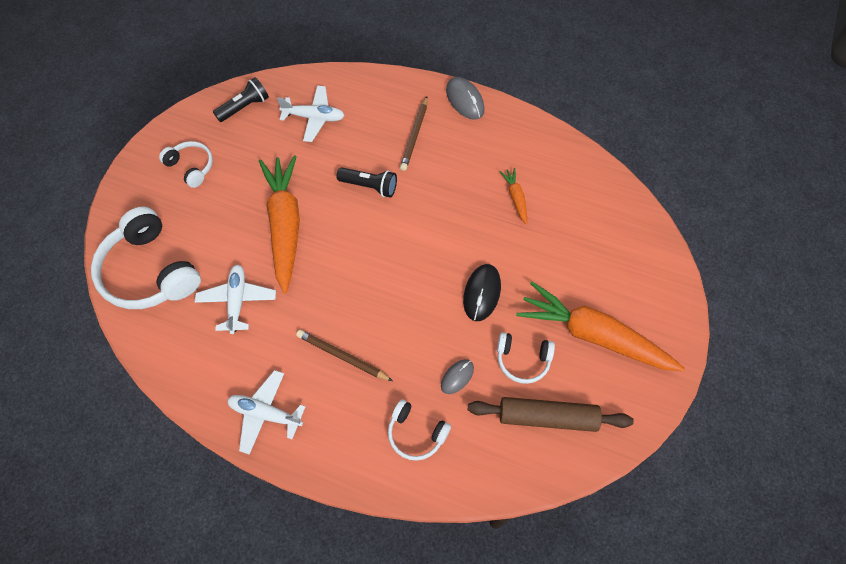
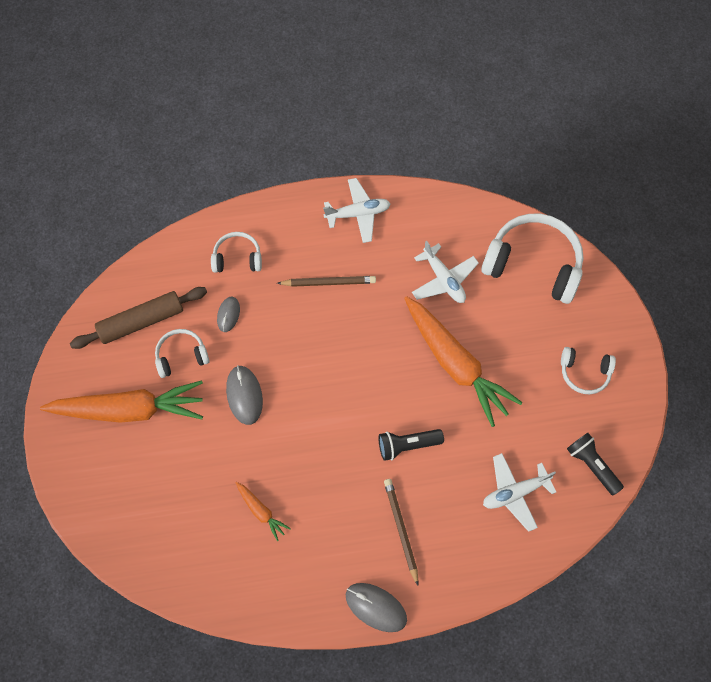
camera: 150 degrees right, 5 degrees up
(244, 107) = (592, 465): black flashlight -> black flashlight turned 120 degrees clockwise
(482, 293) = (244, 395): black mouse -> grey mouse

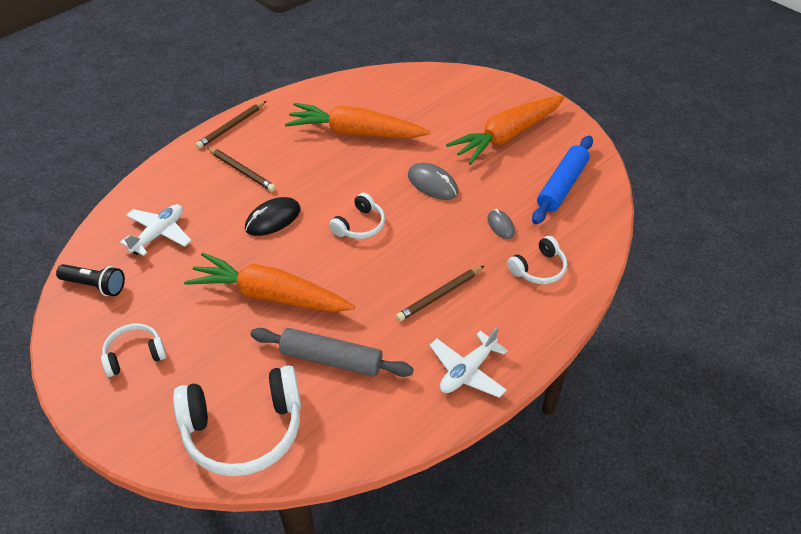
camera: 145 degrees right, 20 degrees down
(141, 321) = (562, 186): brown rolling pin -> blue rolling pin
(181, 356) = (506, 182): white headphones -> white headphones (360, 225)
(261, 511) = (355, 132): orange carrot -> orange carrot, size x2.29
(376, 607) = (231, 127): grey mouse -> brown pencil
(407, 445) = (273, 219): black flashlight -> black mouse
(443, 279) = (331, 359): white plane -> grey rolling pin

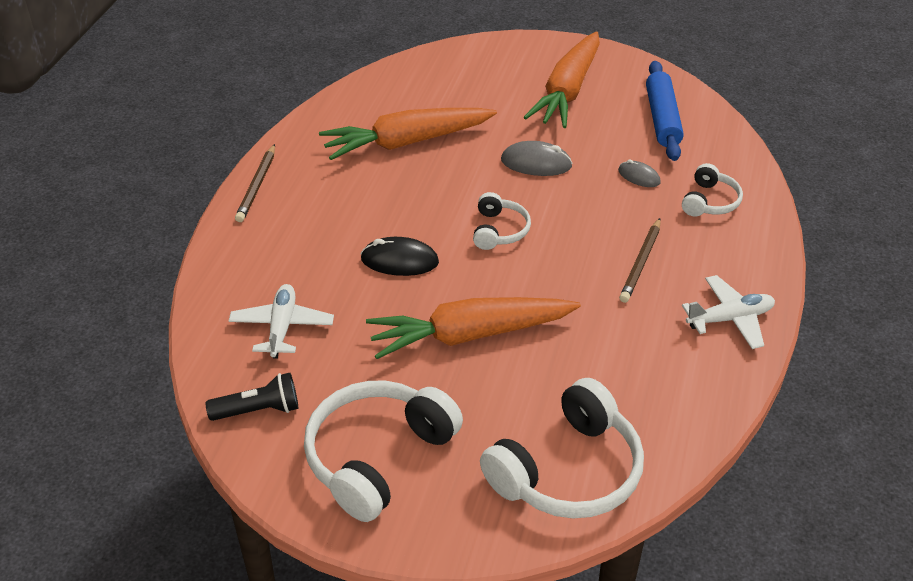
camera: 30 degrees left, 5 degrees down
(134, 355) = (377, 457): white headphones -> white headphones, size x1.91
(241, 171) = (315, 226): brown pencil -> none
(273, 219) = (399, 261): black mouse -> black mouse turned 75 degrees clockwise
(331, 359) = (592, 366): grey rolling pin -> none
(467, 371) = (730, 319): white plane -> white plane turned 120 degrees counterclockwise

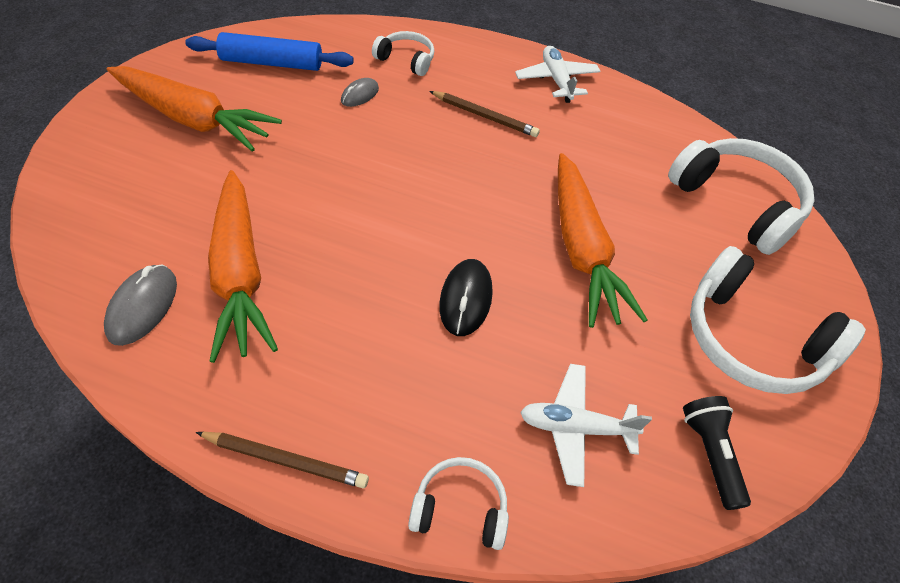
camera: 90 degrees left, 10 degrees up
(499, 230) = (425, 207): white headphones -> white headphones (460, 509)
(536, 163) = (317, 163): grey mouse -> grey mouse (142, 307)

